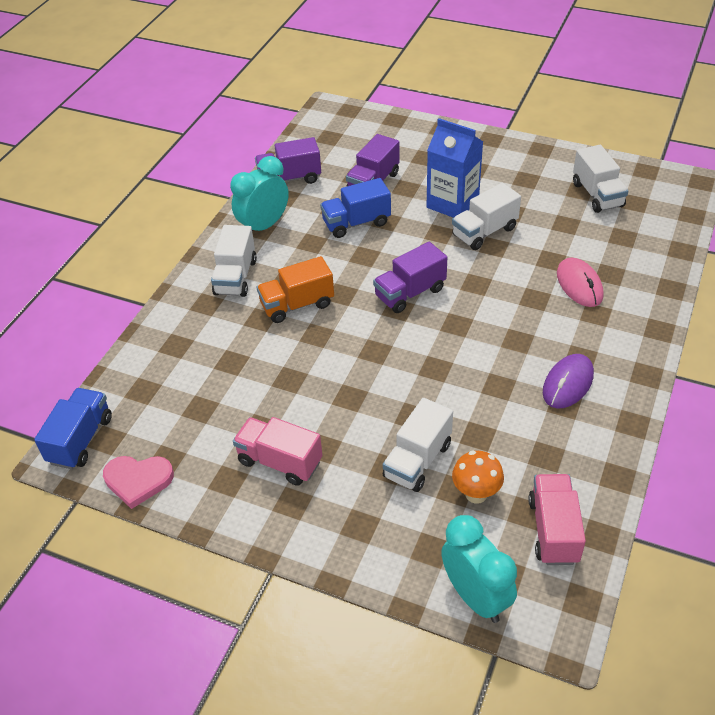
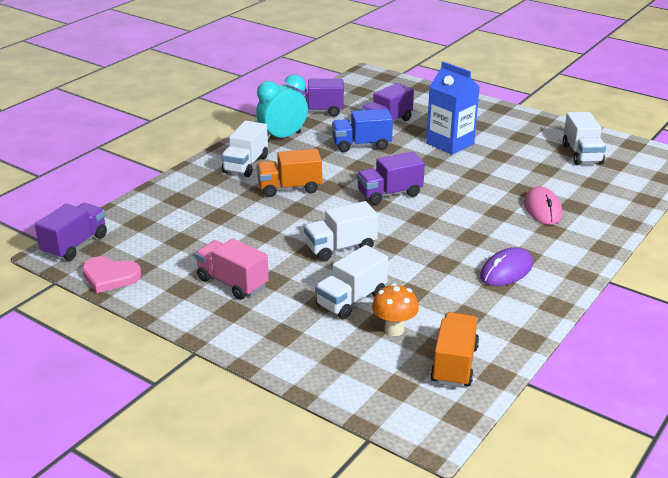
camera: 10 degrees right, 15 degrees down
(80, 440) = (75, 245): blue truck -> purple truck
(475, 597) = (365, 396): turquoise clock -> none
(484, 232) = (471, 165): white truck -> white truck (340, 248)
(553, 530) = (454, 364): pink truck -> orange truck

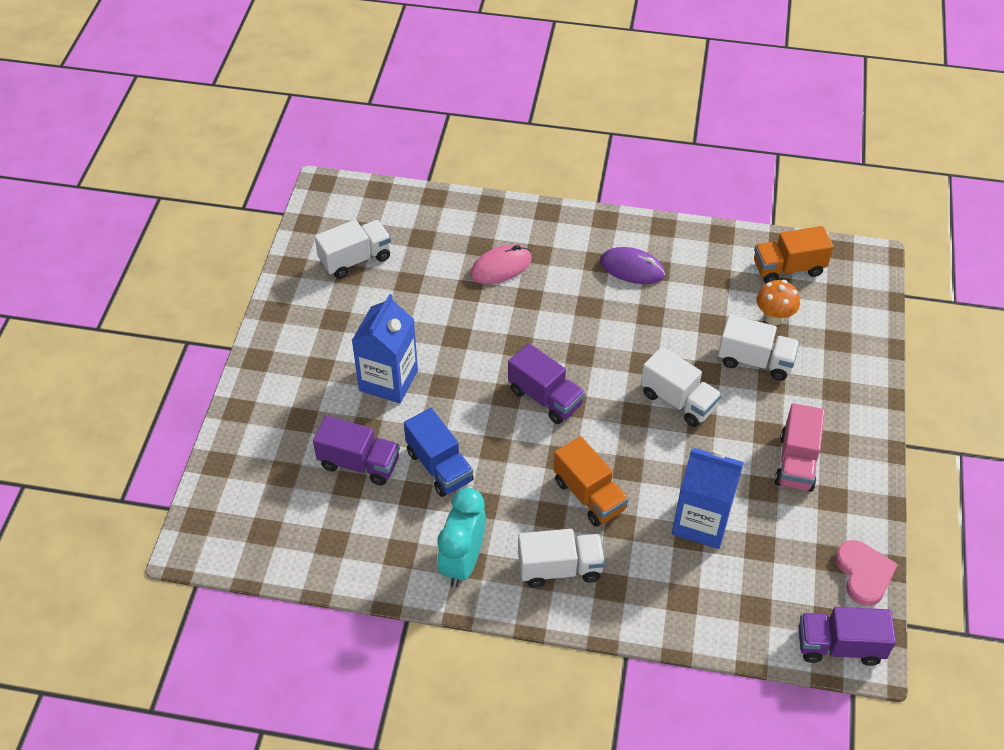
camera: 115 degrees left, 20 degrees up
(225, 223) = (701, 522): none -> blue carton
(282, 137) = (462, 562): turquoise clock -> turquoise clock turned 75 degrees clockwise
(316, 111) = (362, 556): purple truck -> none

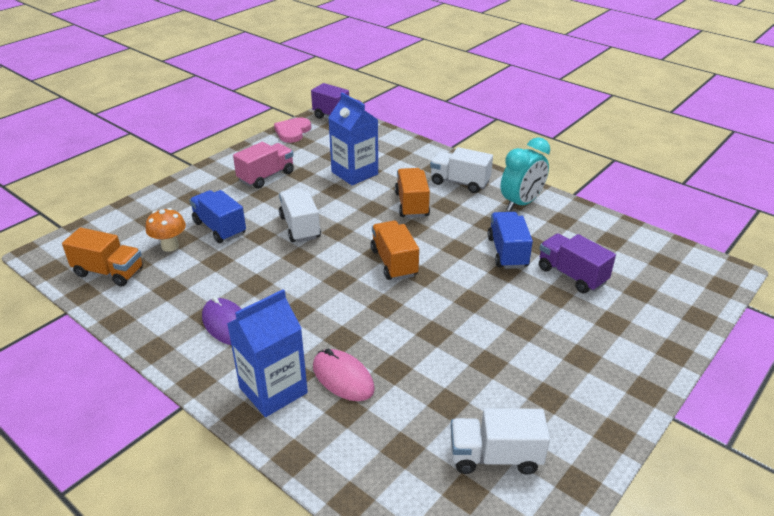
camera: 150 degrees left, 15 degrees down
(388, 380) = (518, 322): blue carton -> blue carton (273, 390)
(501, 267) = (343, 378): pink mouse -> pink mouse turned 45 degrees clockwise
(545, 397) = (394, 263): purple truck -> orange truck
(755, 361) = (219, 228): white truck -> blue truck

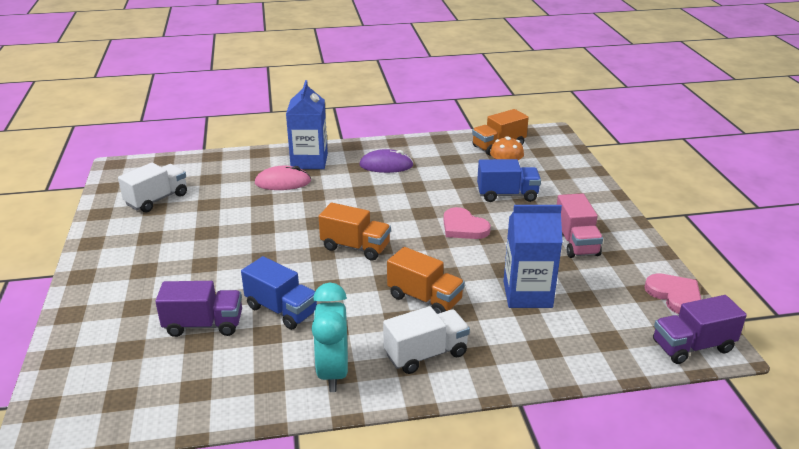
camera: 130 degrees right, 5 degrees down
(300, 227) = (463, 227): white truck -> pink heart

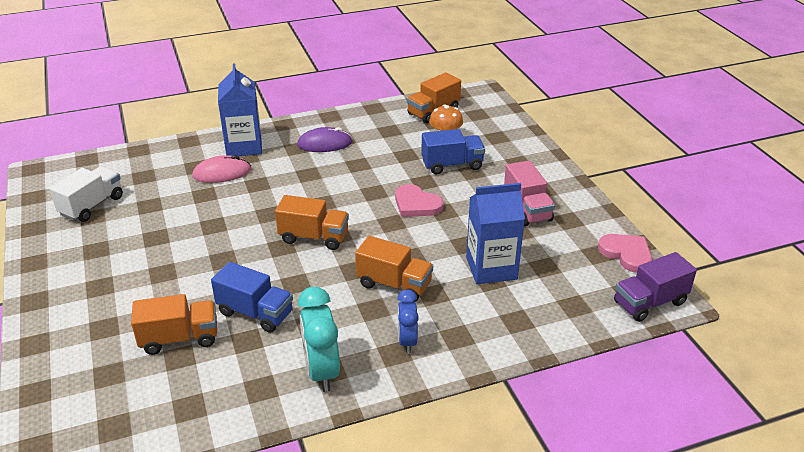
camera: 10 degrees left, 5 degrees up
(204, 325) = (180, 338): purple truck -> orange truck
(426, 354) = (407, 341): white truck -> blue clock

